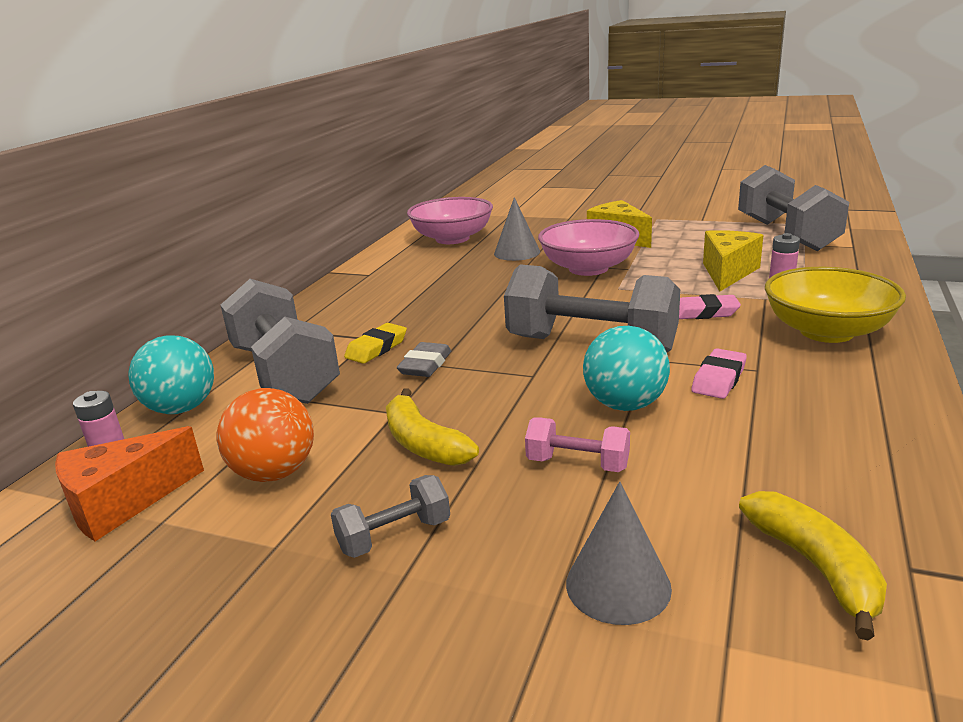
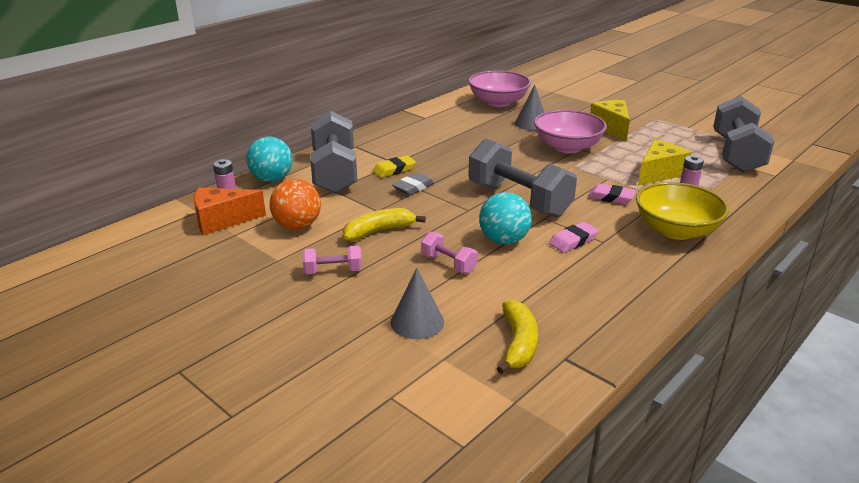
camera: 20 degrees right, 5 degrees up
(394, 536) = (333, 271): grey dumbbell -> pink dumbbell
(423, 443) = (379, 231): yellow banana -> yellow banana turned 75 degrees clockwise

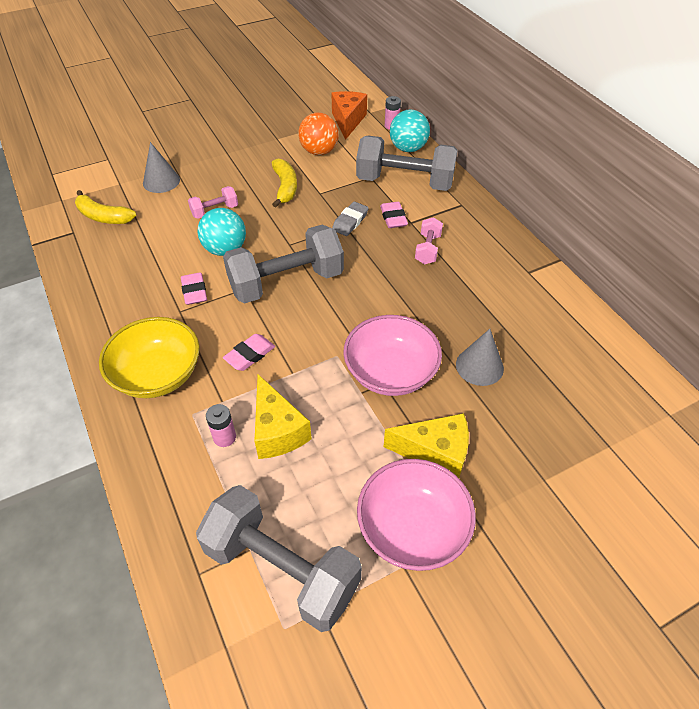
camera: 110 degrees right, 20 degrees up
(333, 271) = (245, 158): pink dumbbell -> pink dumbbell (427, 249)
(394, 170) = (393, 218): yellow eraser -> pink eraser
(413, 187) = (350, 222): grey eraser -> grey eraser turned 60 degrees clockwise
(498, 102) = (569, 358): pink bowl -> pink bowl (412, 528)

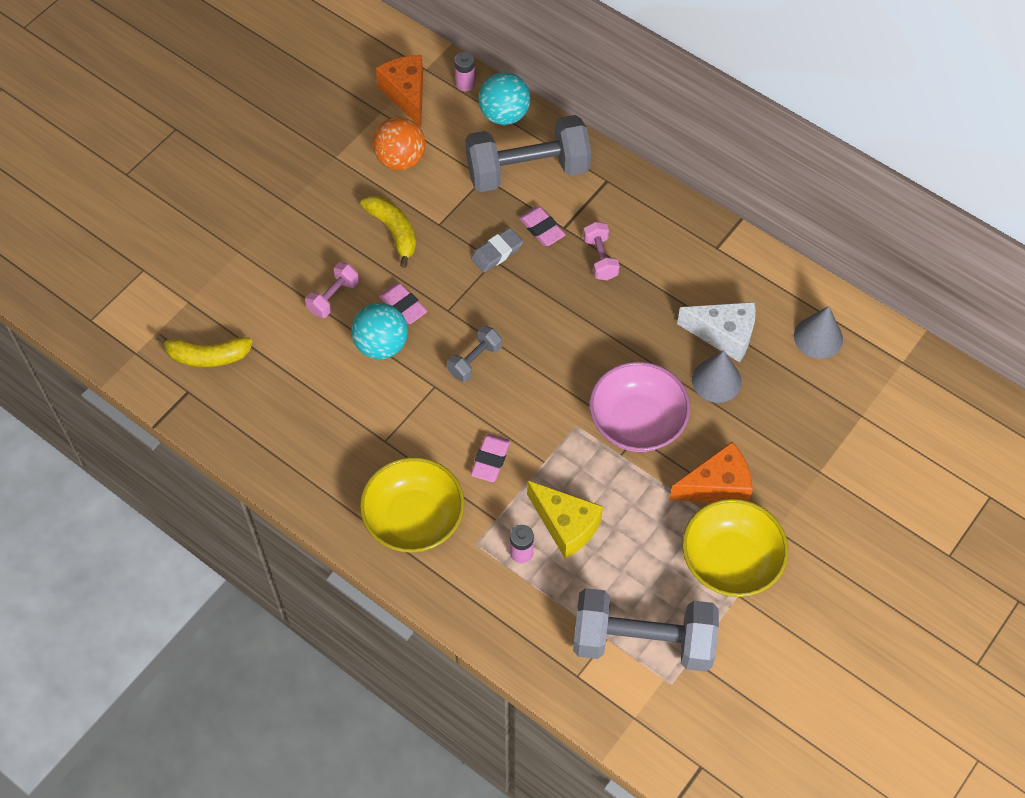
camera: 25 degrees left, 10 degrees up
(161, 181) = (238, 278): grey cone -> grey cone (818, 337)
(194, 291) = (384, 411): pink eraser -> pink eraser (403, 306)
(286, 282) = (475, 360): grey dumbbell -> grey dumbbell, size x0.46
(350, 222) = (497, 253): grey eraser -> grey eraser turned 45 degrees clockwise
(412, 528) = (730, 561): pink bowl -> yellow bowl
(435, 452) = (717, 486): yellow cheese -> orange cheese
(504, 334) = (724, 335): none -> white cheese

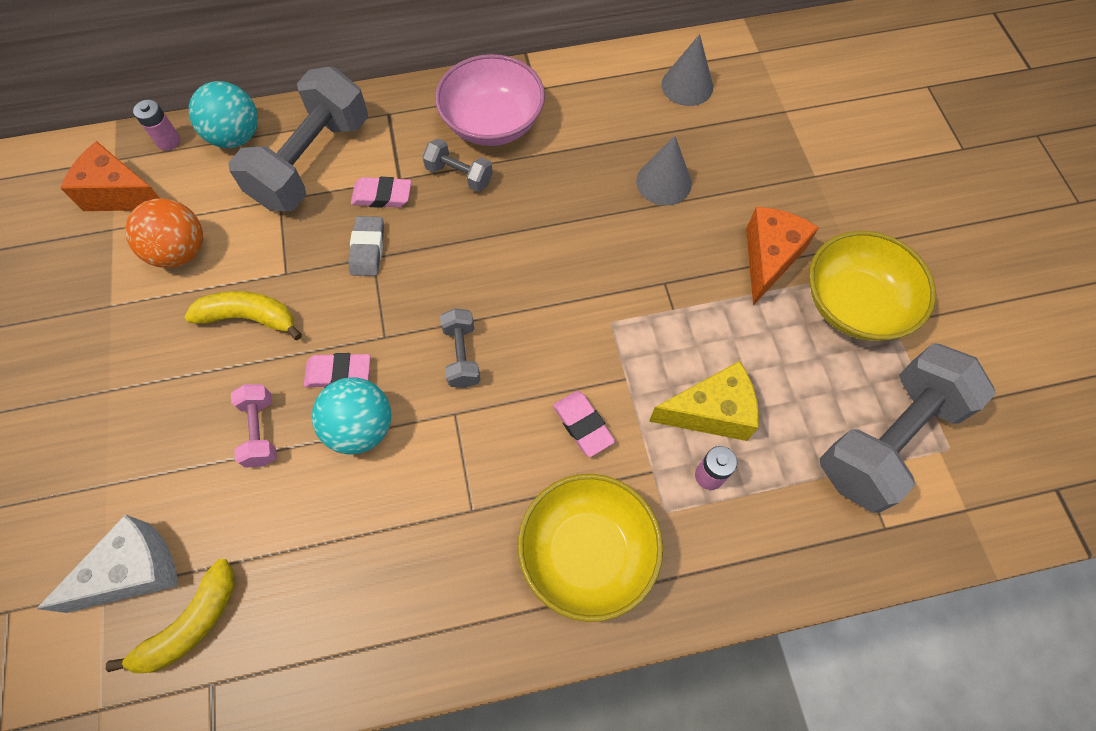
camera: 50 degrees left, 5 degrees up
(600, 258) = (459, 175): pink dumbbell -> grey dumbbell
(637, 422) = (651, 271): pink bowl -> pink bowl (492, 123)
(724, 335) = (624, 145): white cheese -> white cheese (134, 571)

